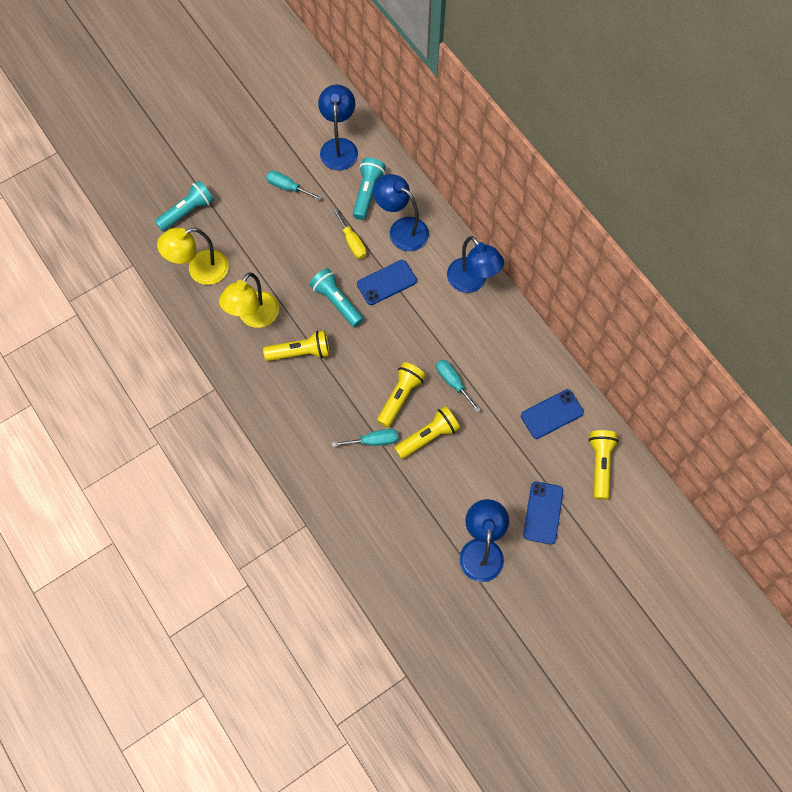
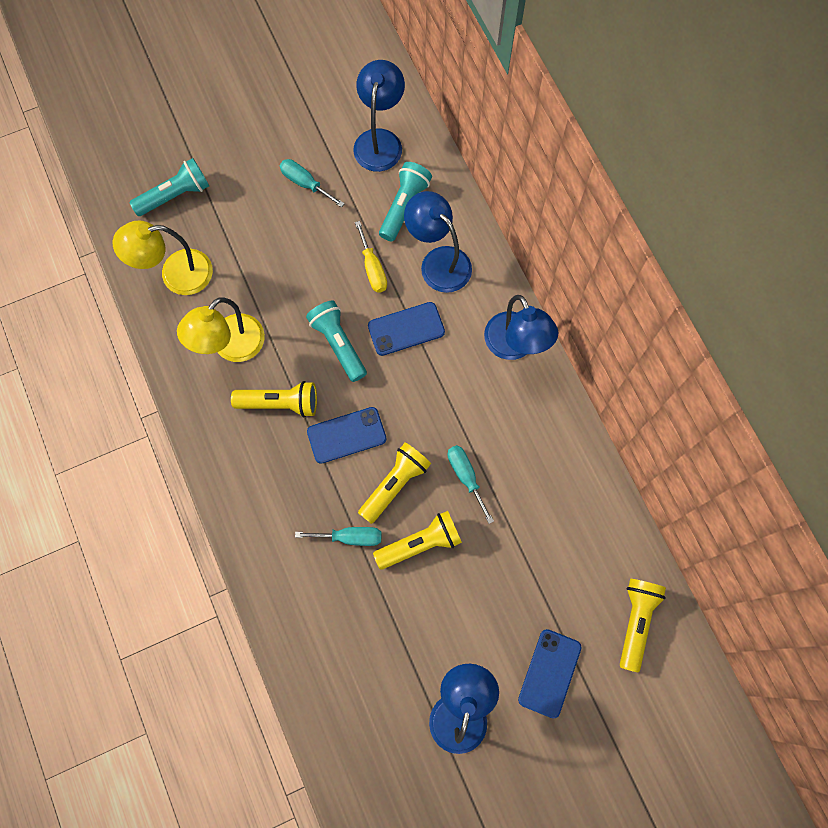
camera: 10 degrees right, 5 degrees up
(552, 414) = (585, 541): blue phone -> blue phone (346, 435)

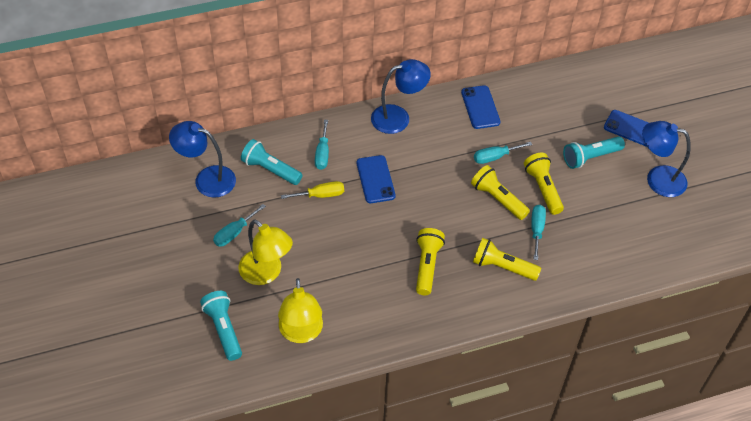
camera: 85 degrees left, 20 degrees down
(231, 347) = (374, 296): yellow lamp -> yellow lamp (266, 273)
(338, 344) = (382, 223): turquoise flashlight -> turquoise flashlight (590, 157)
(346, 435) = (457, 225): blue phone -> blue phone (480, 107)
(438, 261) = (322, 154): blue lamp -> turquoise screwdriver
(636, 621) = (598, 81): yellow flashlight -> yellow flashlight (502, 267)

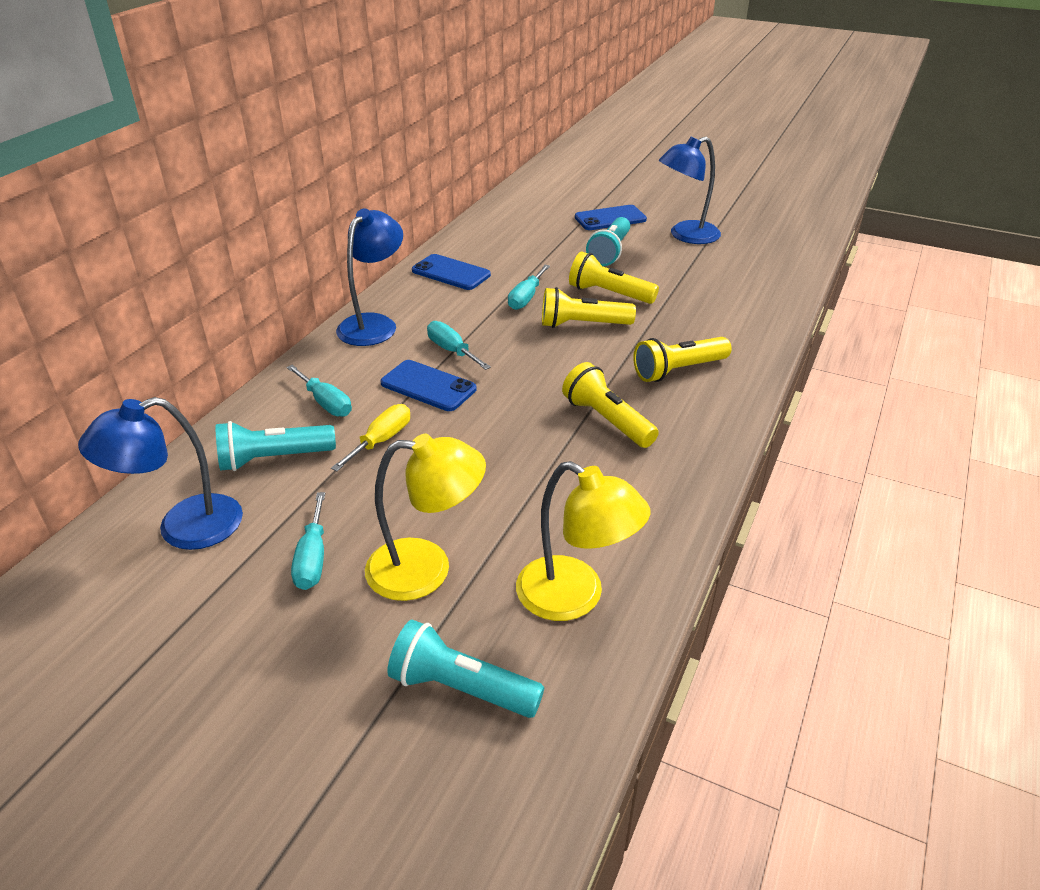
camera: 45 degrees left, 15 degrees down
(536, 230) = (657, 324): turquoise screwdriver -> turquoise screwdriver (452, 351)

